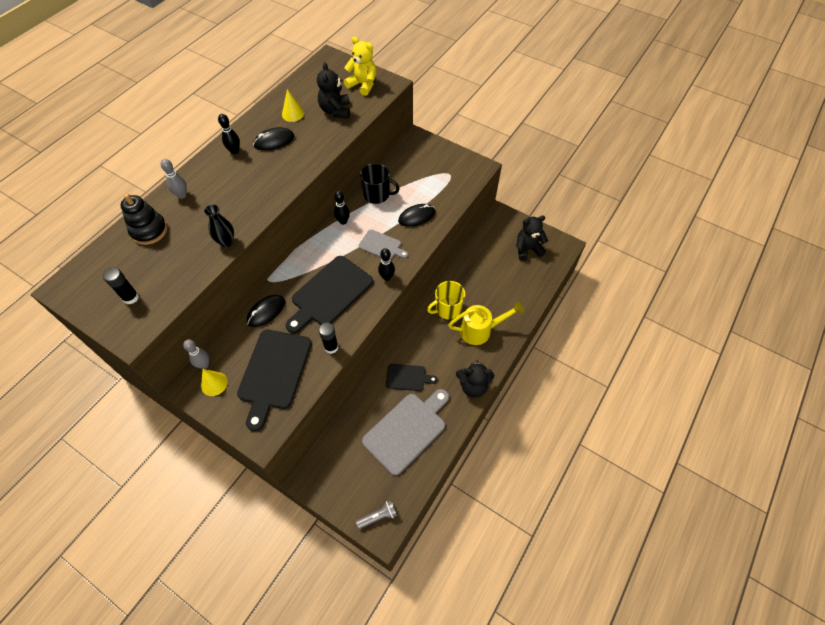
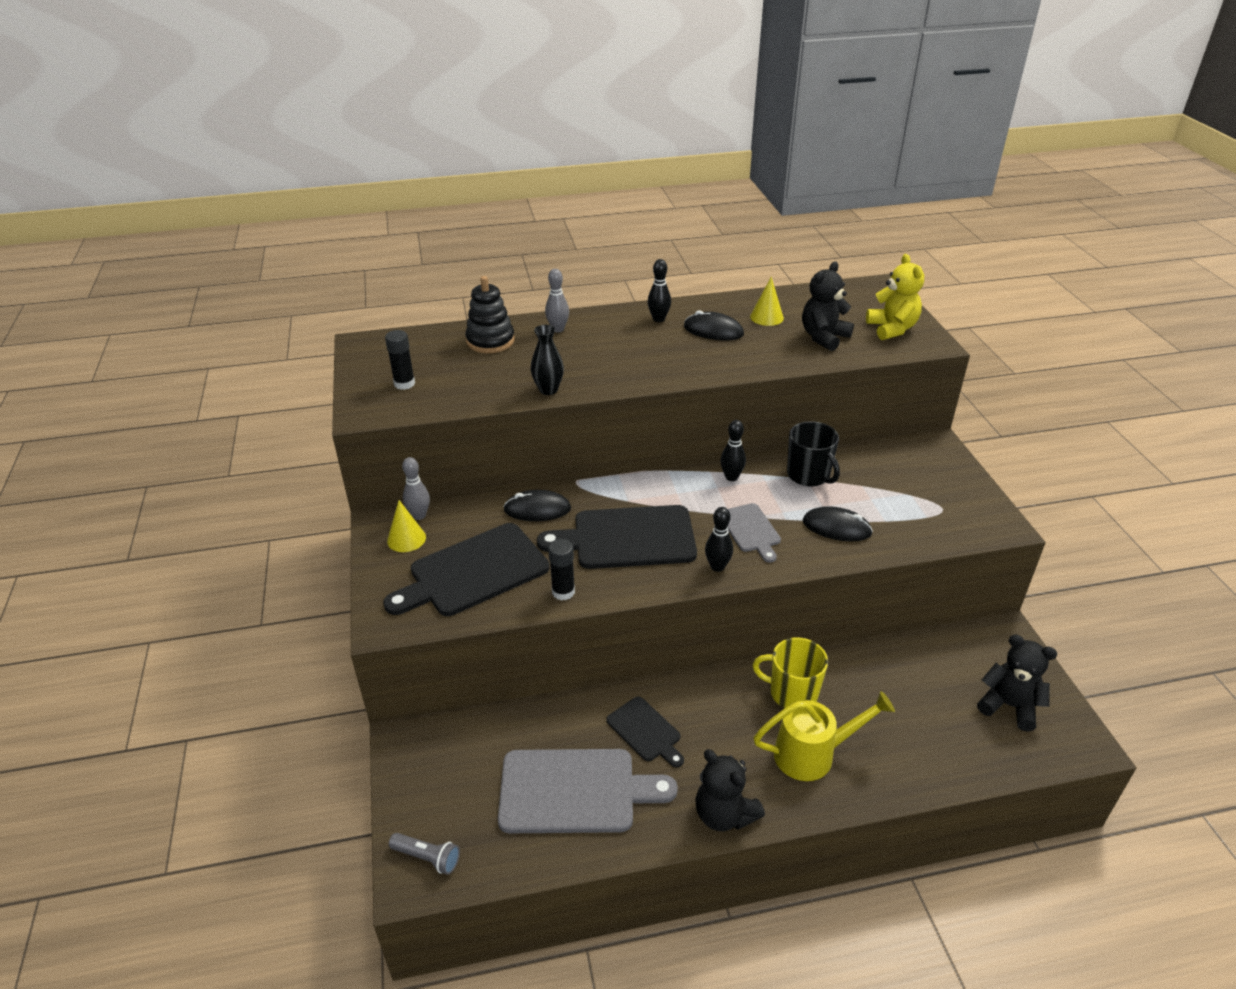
camera: 45 degrees right, 20 degrees down
(480, 330) = (813, 754): yellow watering can -> yellow watering can turned 45 degrees counterclockwise

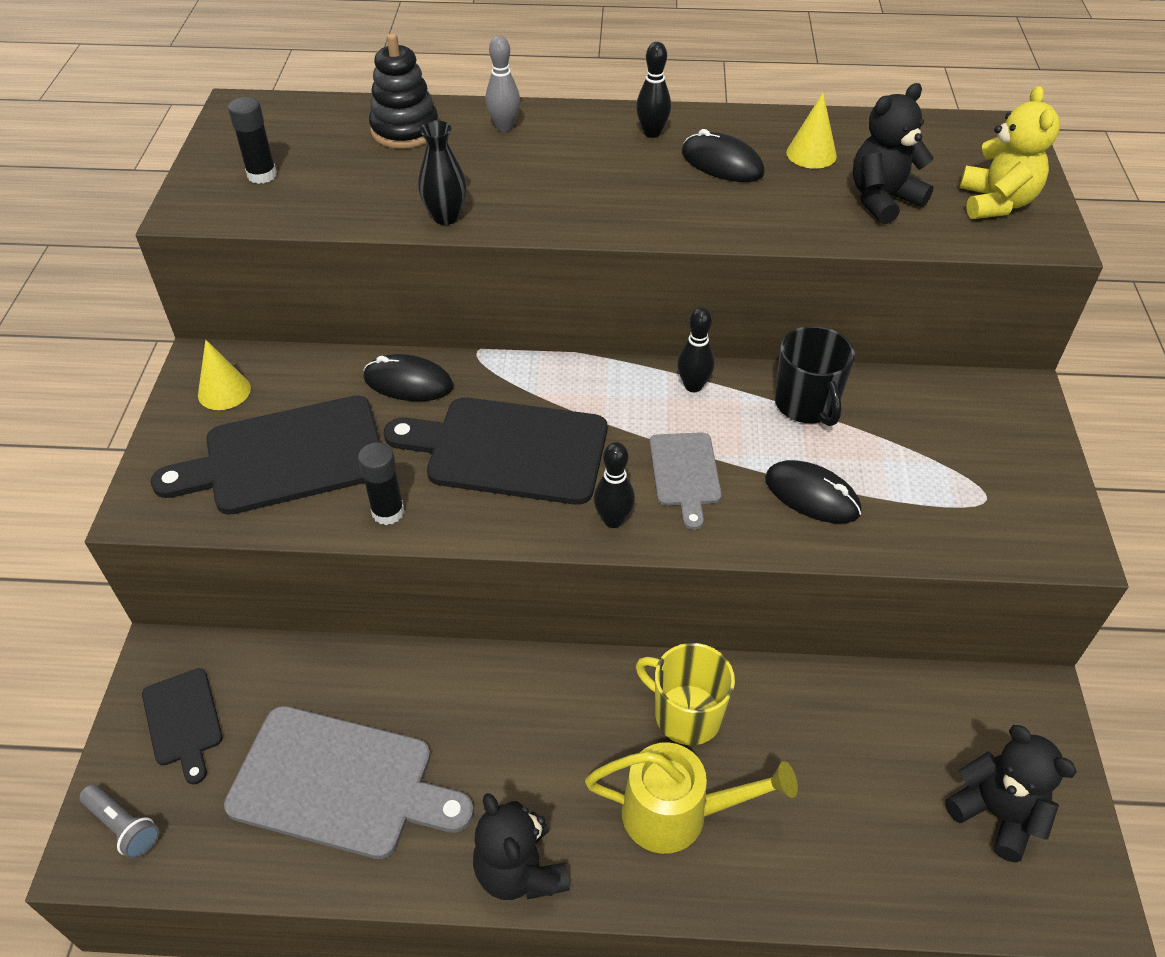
camera: 15 degrees right, 10 degrees up
(419, 515) = (255, 361): grey bowling pin -> none
(645, 731) = (465, 721): black cutting board -> black cutting board (183, 721)

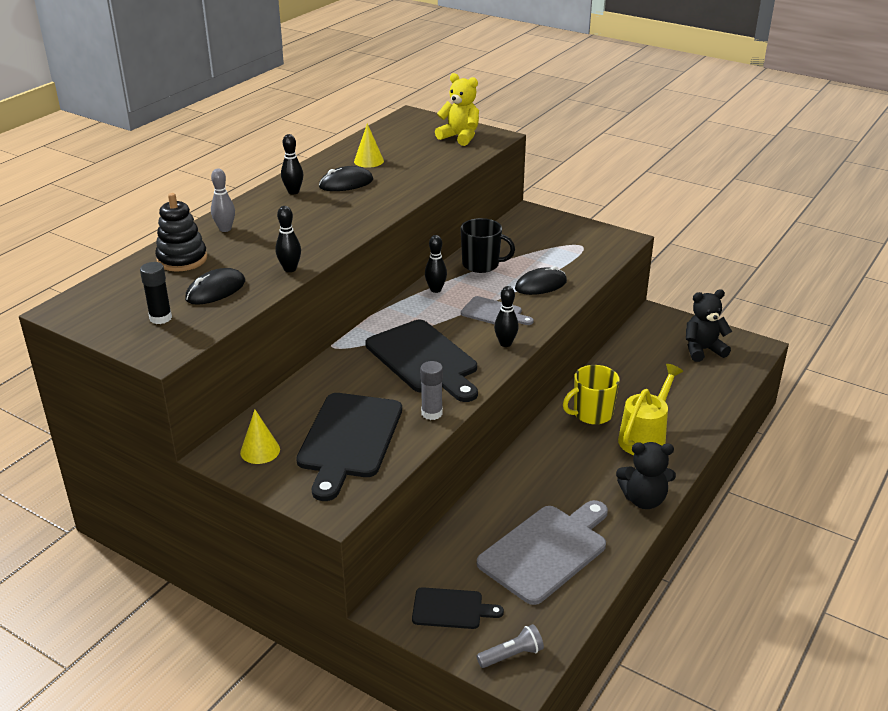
camera: 60 degrees left, 15 degrees down
(388, 512) = (432, 413): black glue stick -> grey glue stick
(408, 382) = (332, 377): black mouse -> black mouse (215, 290)
(445, 217) = (290, 269): black vase -> black bowling pin
(509, 450) = (424, 359): black cutting board -> black cutting board turned 75 degrees counterclockwise
(882, 200) = (426, 158): black teddy bear -> none

